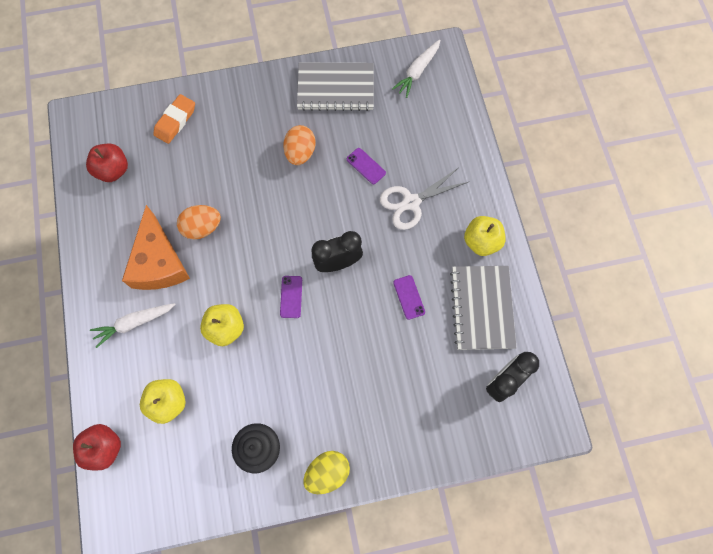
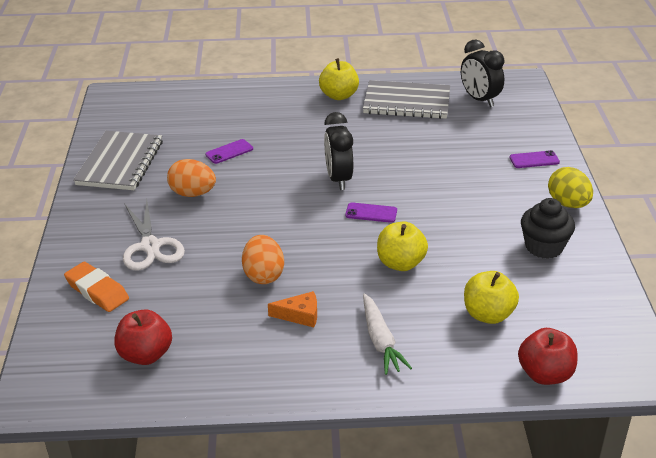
camera: 80 degrees left, 35 degrees down
(159, 262) = (300, 315): orange cheese -> orange cheese, size x0.46
(409, 297) = (387, 140): purple phone -> purple phone (534, 160)
(411, 202) = (283, 129): white scissors -> white scissors (150, 246)
(417, 72) = (130, 111): white carrot -> none

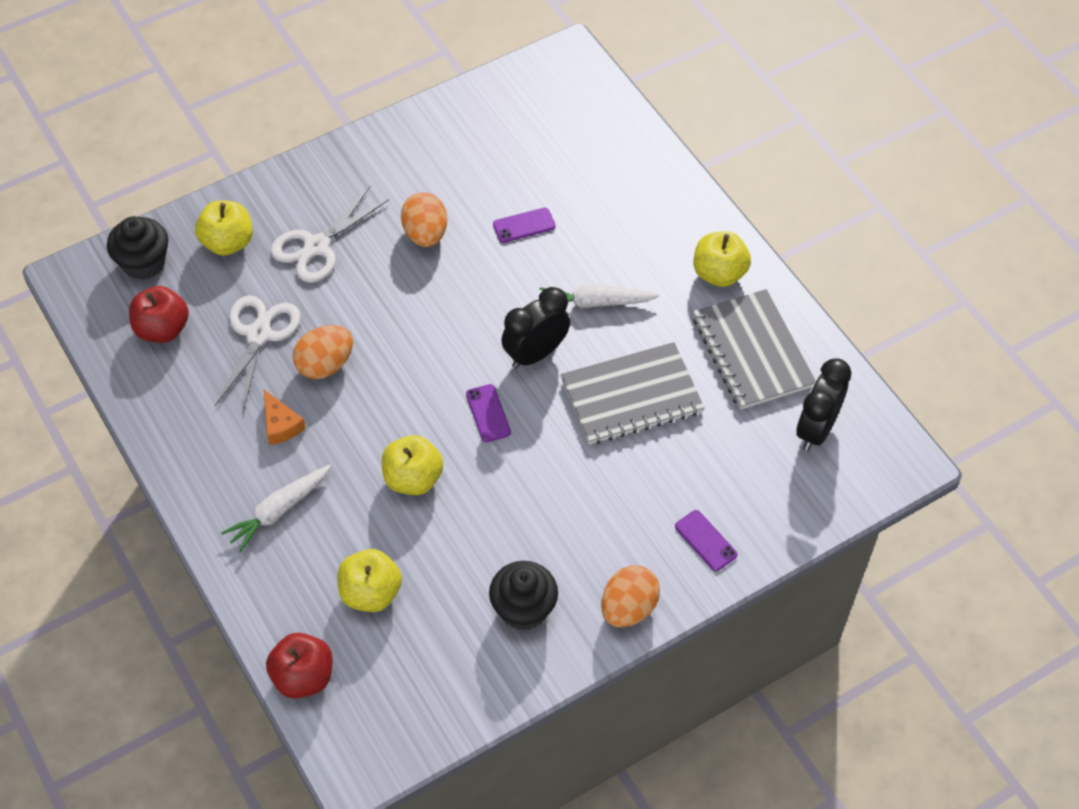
camera: 60 degrees right, 20 degrees up
(66, 346) = (143, 263): none -> black cupcake
(97, 291) = (227, 242): orange eraser -> yellow apple
(120, 163) = (441, 141): grey notebook -> grey notebook (631, 396)
(203, 301) = (259, 334): none -> white scissors
(229, 152) = (524, 225): purple phone -> purple phone turned 45 degrees counterclockwise
(319, 144) = (595, 303): none -> white carrot
(568, 204) = (628, 608): yellow egg -> orange egg

